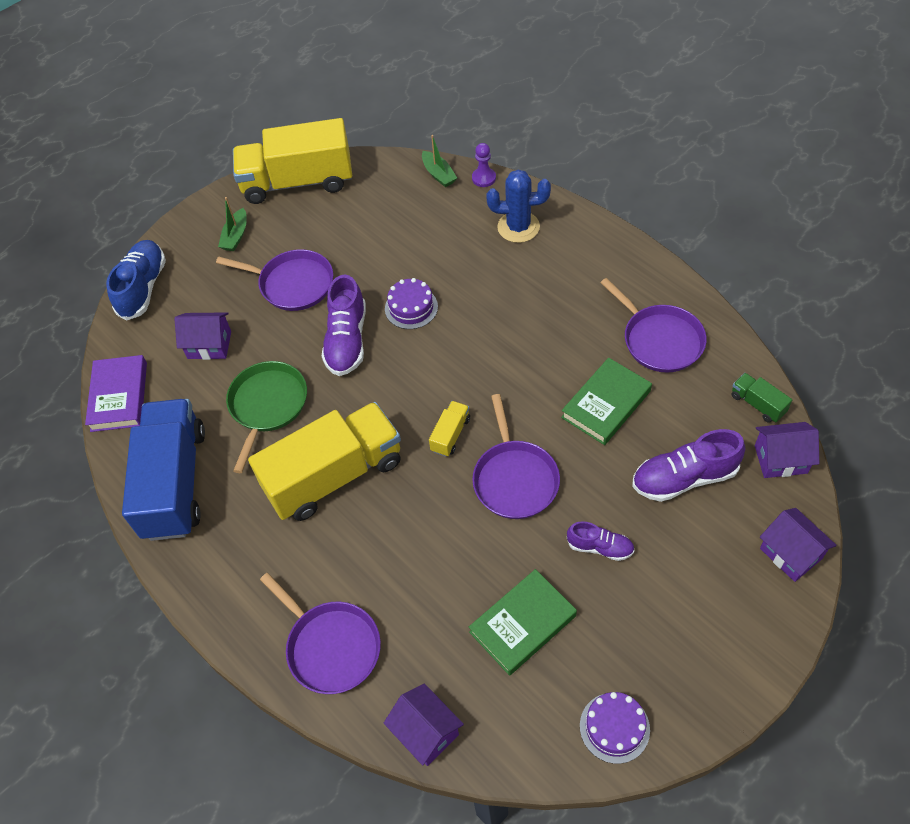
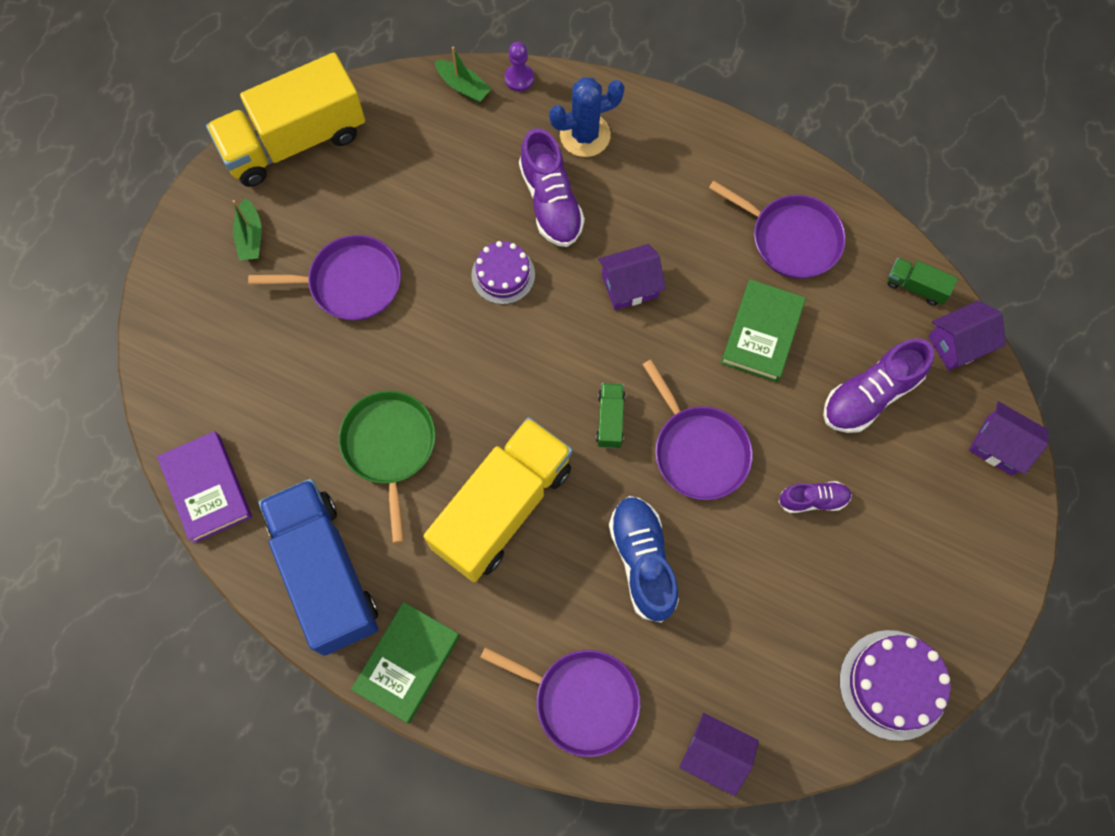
camera: 25 degrees left, 15 degrees up
(143, 288) = (166, 339): blue shoe -> blue shoe (642, 561)
(209, 345) = (285, 391): purple house -> purple house (629, 286)
(347, 340) = (446, 338): purple shoe -> purple shoe (551, 202)
(450, 434) = (610, 419): yellow truck -> green truck
(522, 624) = (766, 609): green book -> green book (407, 663)
(614, 727) = (893, 684): purple cake -> purple cake, size x1.51

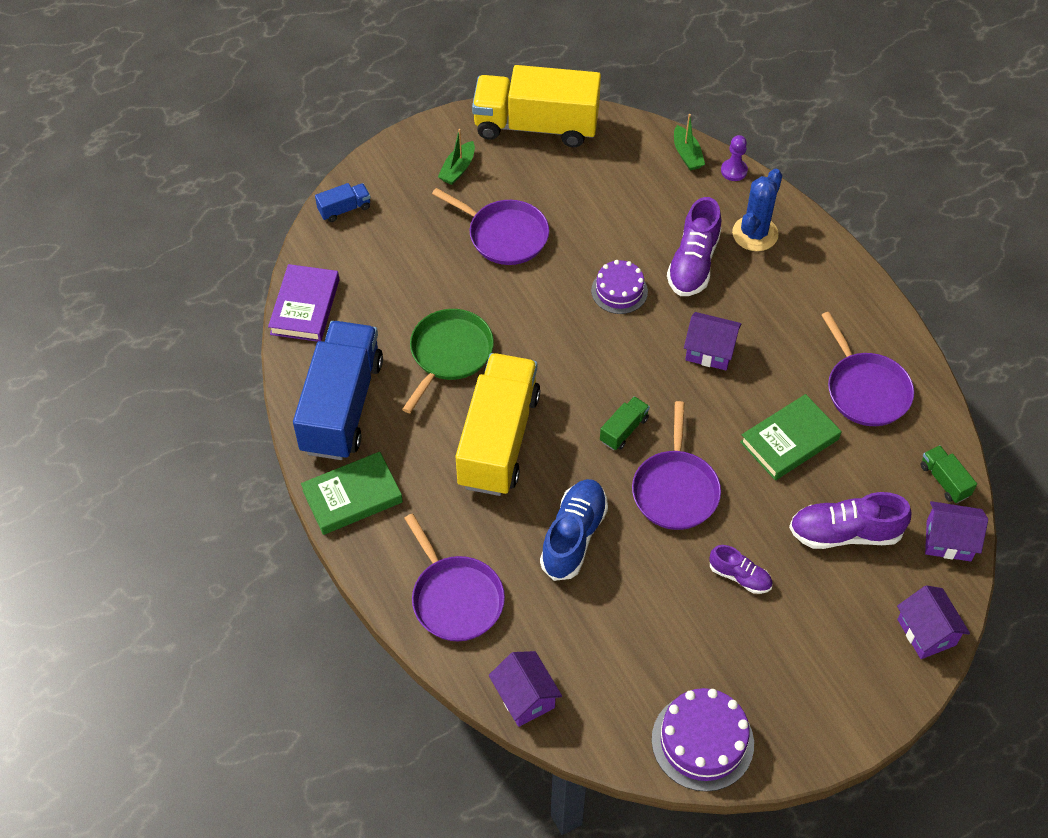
camera: 35 degrees right, 15 degrees down
(166, 353) = (344, 209): none -> blue truck
(502, 507) = (498, 439): yellow truck -> yellow truck turned 60 degrees counterclockwise
(585, 135) = (755, 234): blue cactus -> blue cactus turned 75 degrees counterclockwise

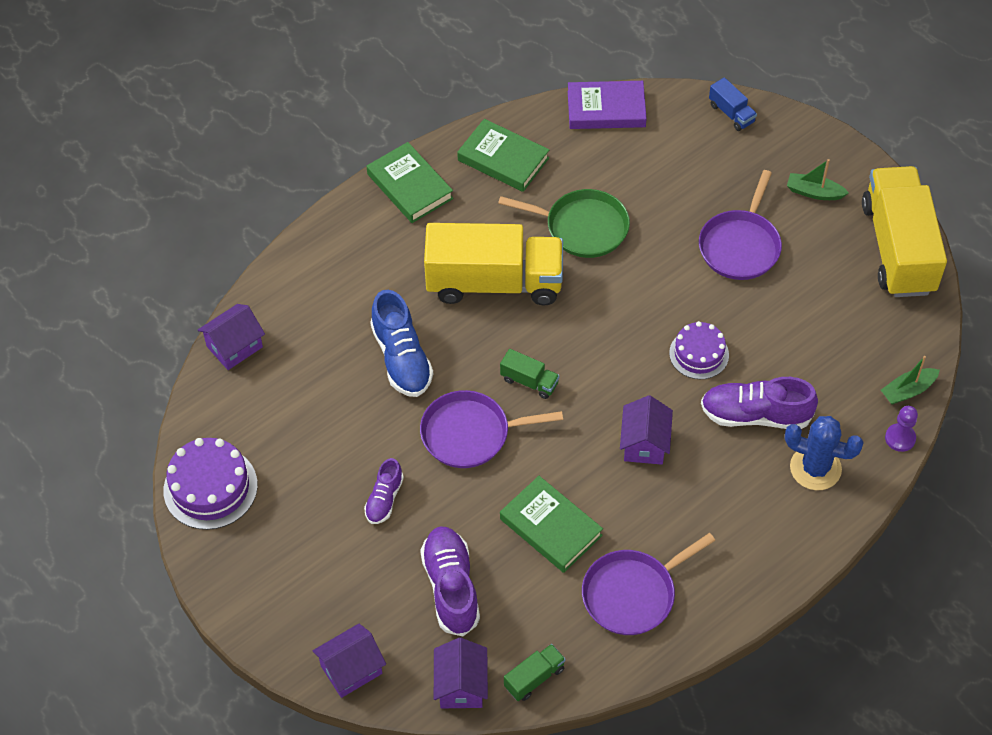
camera: 80 degrees right, 0 degrees up
(342, 406) = (503, 159): blue truck -> green book
(455, 598) = (322, 279): purple pan -> none
(574, 536) = (401, 358): blue shoe -> blue shoe turned 60 degrees clockwise

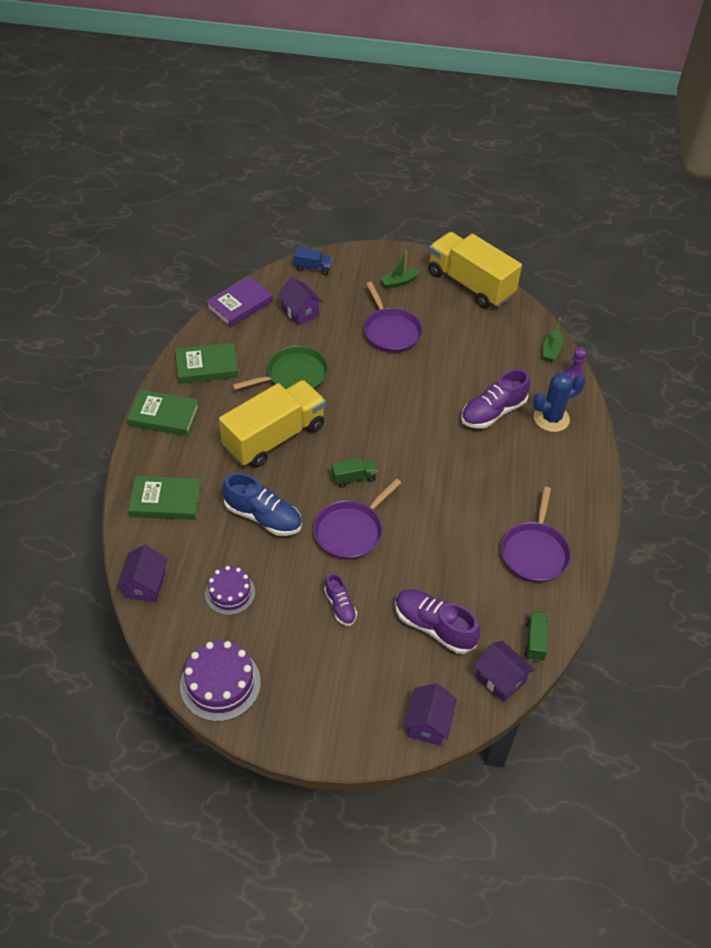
camera: 45 degrees left, 5 degrees down
(551, 527) = (452, 549): green book -> green book (165, 501)
(644, 443) = (453, 467): purple house -> purple house (300, 312)
(699, 354) = (430, 400): purple cake -> purple cake (230, 593)

